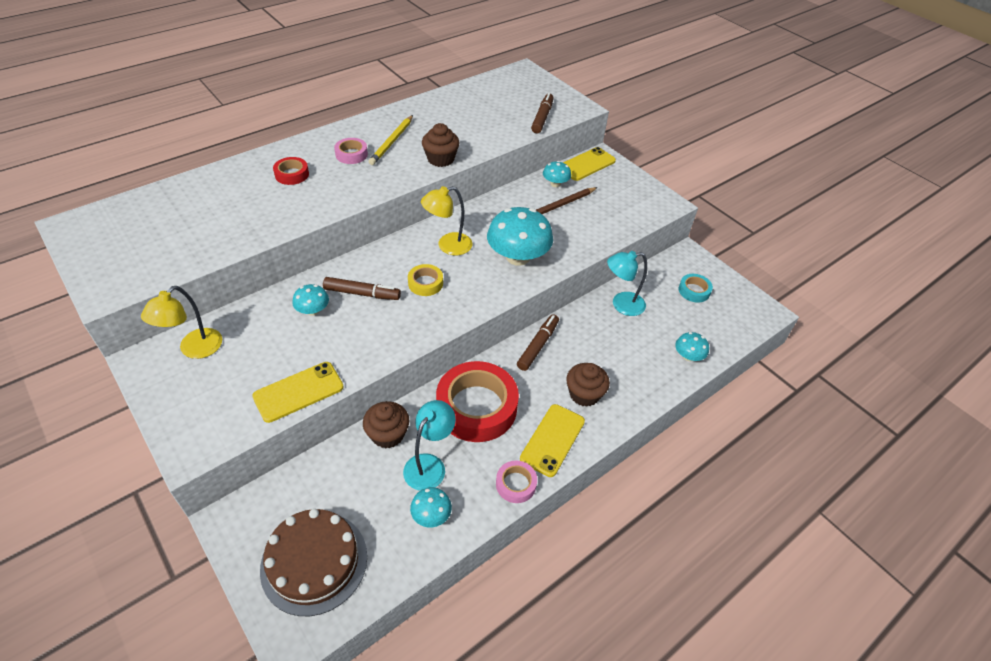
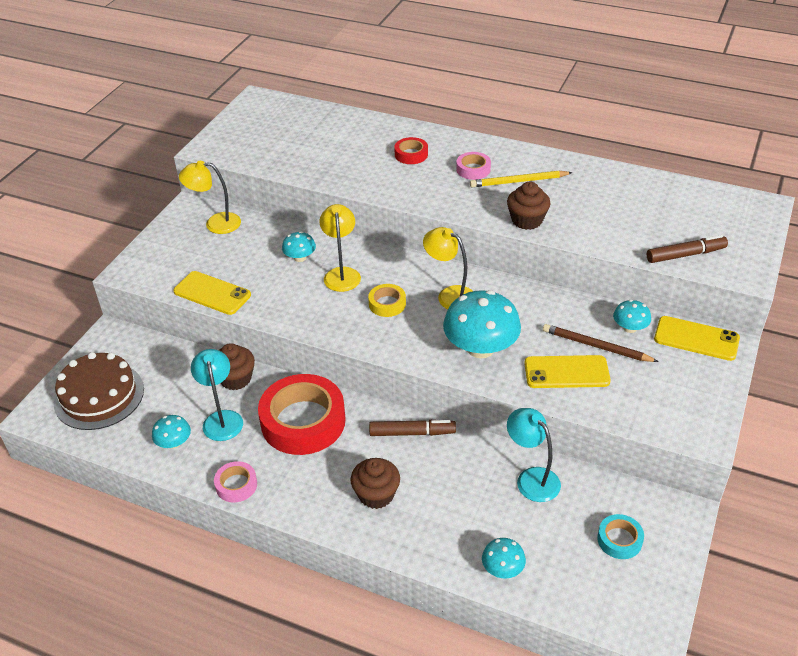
camera: 65 degrees right, 5 degrees down
(362, 293) = (341, 274): brown marker -> yellow lamp
(429, 465) = (222, 419): turquoise lamp -> turquoise lamp turned 105 degrees counterclockwise
(552, 440) = (302, 492): yellow phone -> yellow phone (566, 372)

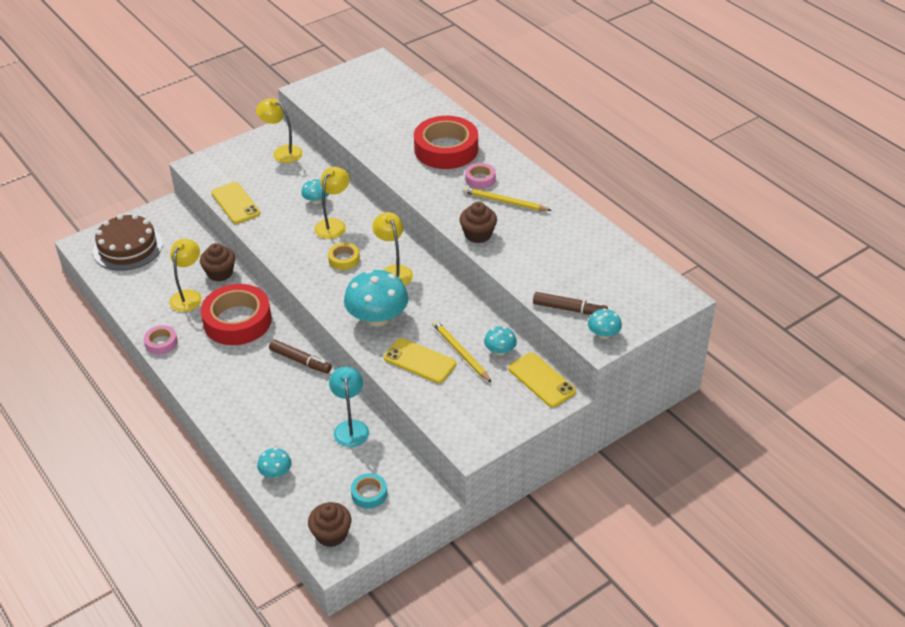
camera: 30 degrees right, 0 degrees up
(174, 443) = (147, 298): turquoise mushroom -> turquoise mushroom (603, 334)
(222, 419) = (188, 296): turquoise lamp -> yellow lamp
(376, 494) = (240, 389): brown cupcake -> brown cupcake (331, 534)
(411, 154) = (446, 149): red tape -> red tape, size x2.16
(596, 346) = (460, 353): brown pencil -> yellow pencil

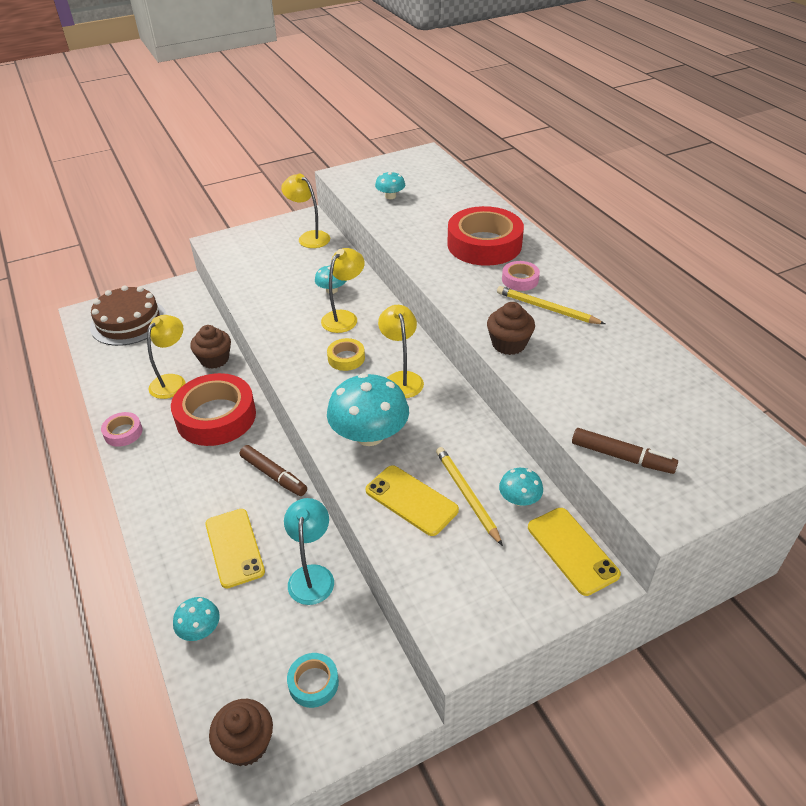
camera: 10 degrees right, 0 degrees up
(235, 203) = (243, 284): yellow phone -> yellow phone (234, 548)
(603, 334) = (670, 500): turquoise mushroom -> turquoise mushroom (390, 196)

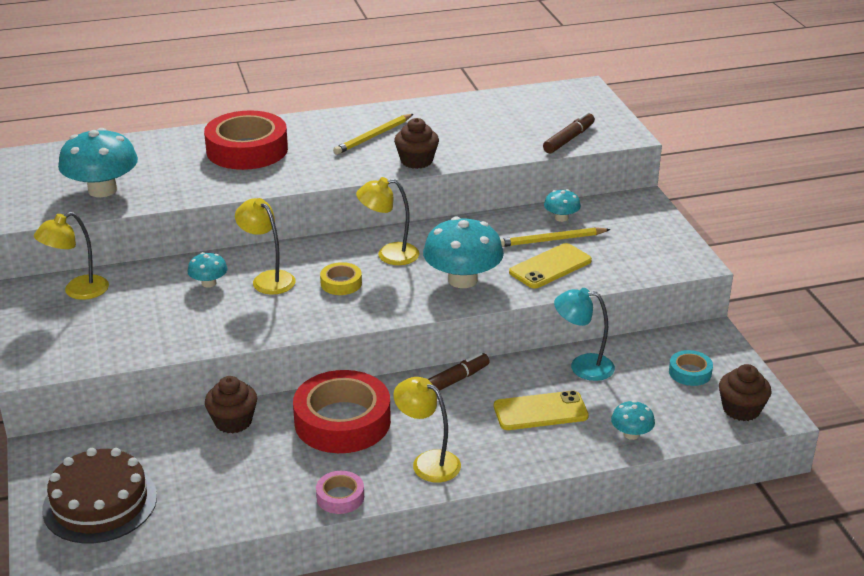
camera: 80 degrees left, 10 degrees down
(172, 381) = (260, 457): yellow lamp -> yellow lamp (428, 462)
(390, 196) = (102, 190): turquoise mushroom -> turquoise mushroom, size x2.02
(520, 280) = (321, 141): pink tape -> none
(572, 550) = (617, 205): yellow phone -> none

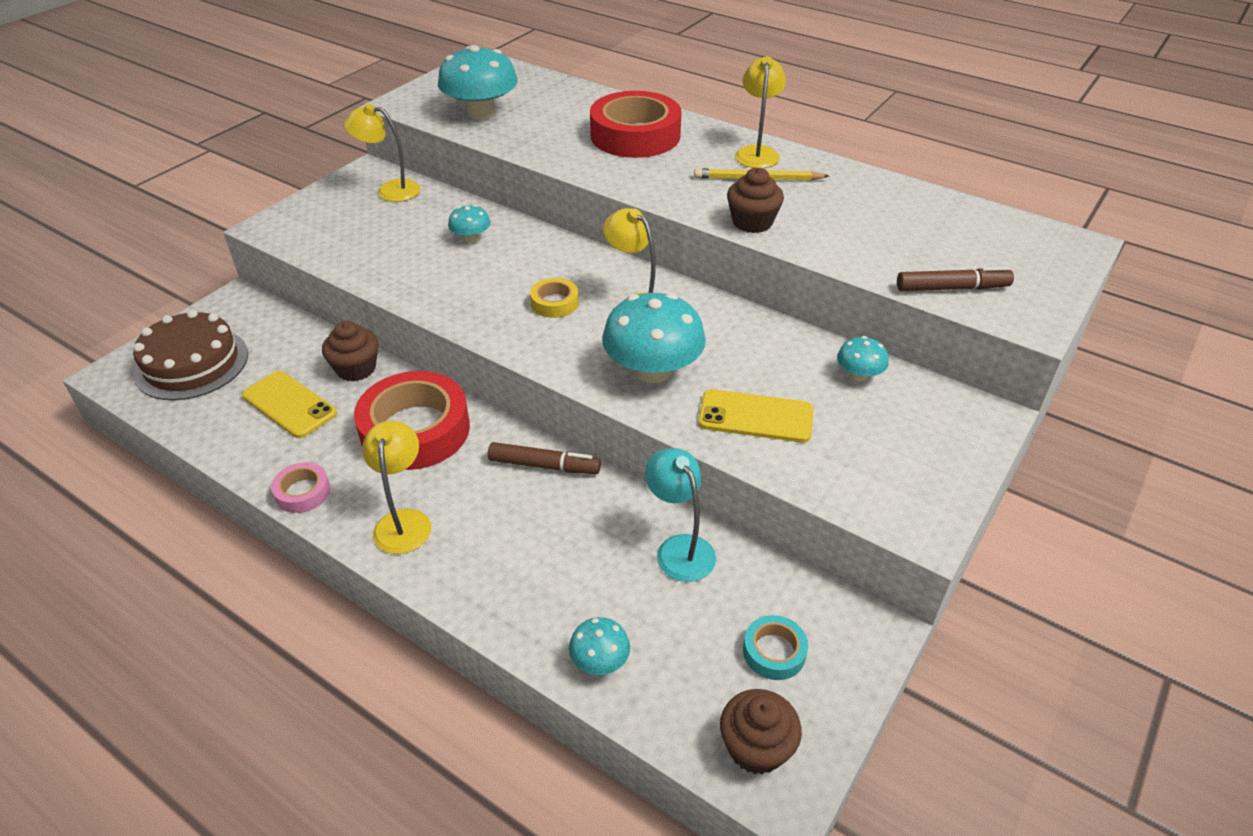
camera: 50 degrees right, 10 degrees up
(268, 279) = (513, 262): yellow lamp -> yellow lamp (757, 153)
(540, 411) = (564, 559): yellow phone -> yellow phone (289, 405)
(551, 240) = (806, 391): yellow pencil -> none

